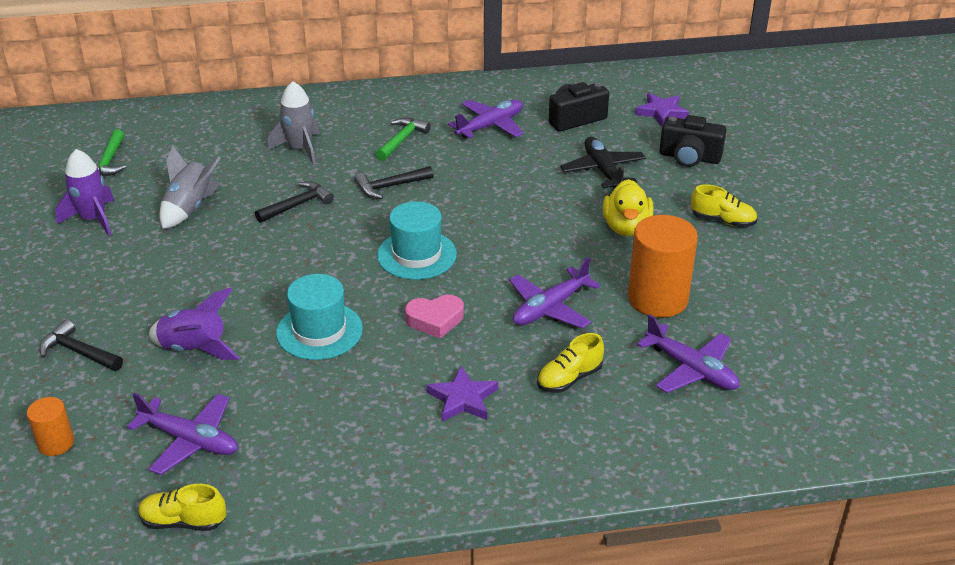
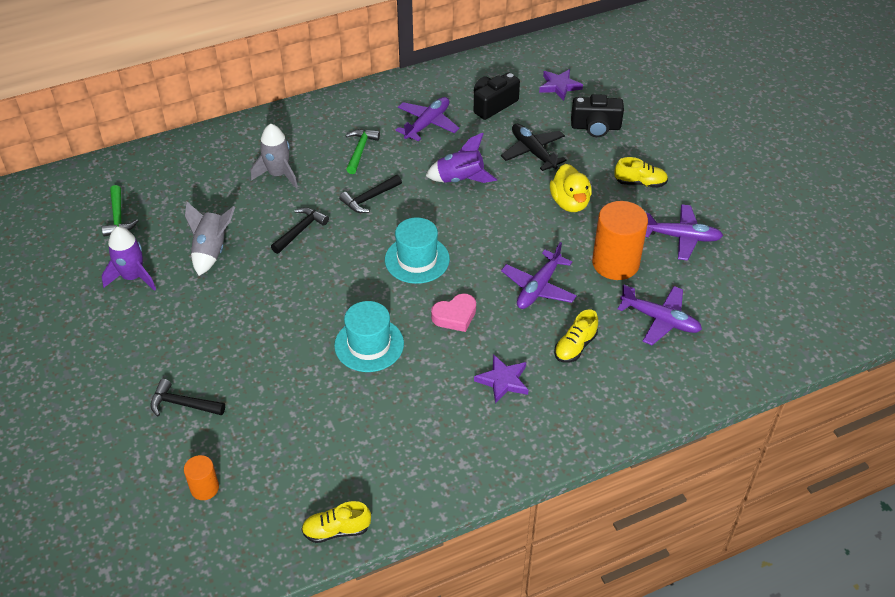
camera: 15 degrees left, 10 degrees up
(190, 440) = (310, 462): purple plane -> purple plane (681, 237)
(195, 349) = (277, 381): purple rocket -> purple rocket (460, 179)

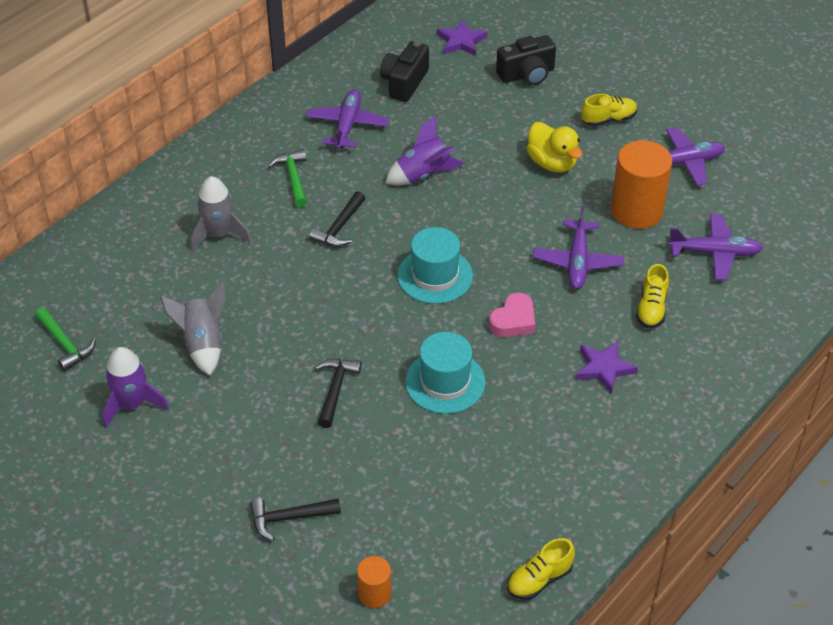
camera: 25 degrees left, 0 degrees up
(300, 230) = (287, 287): black hammer -> black hammer (335, 390)
(533, 152) = (480, 121): black plane -> none

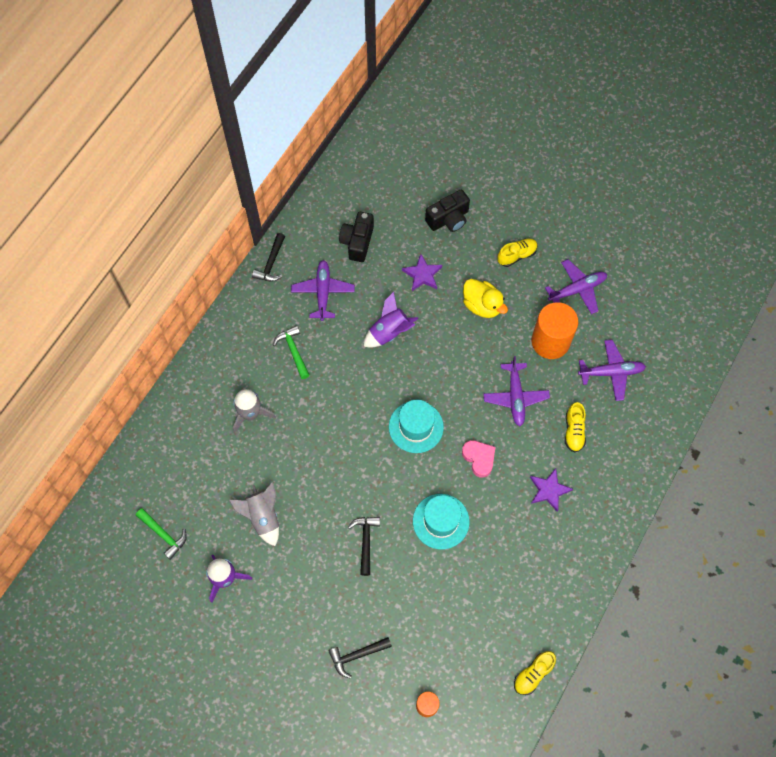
camera: 10 degrees left, 20 degrees up
(339, 227) = (338, 393): black hammer -> black hammer (271, 263)
(461, 41) = (392, 192): purple star -> purple star (422, 275)
(513, 320) = (479, 458): pink heart -> pink heart turned 60 degrees counterclockwise

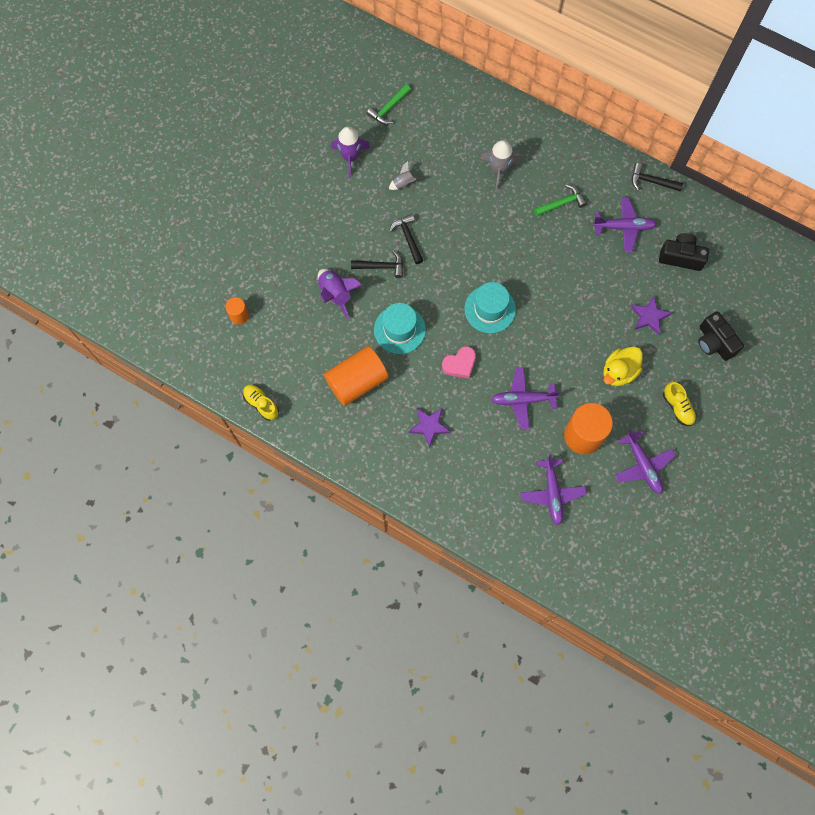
camera: 90 degrees right, 5 degrees up
(262, 517) = (403, 183): grey rocket -> grey rocket, size x0.58
(357, 655) = (283, 260): black hammer -> black hammer (408, 238)
(389, 332) = (585, 286): purple rocket -> purple rocket (336, 294)
(502, 567) = (357, 381): none -> orange cylinder
(574, 431) = (489, 453): yellow shoe -> none

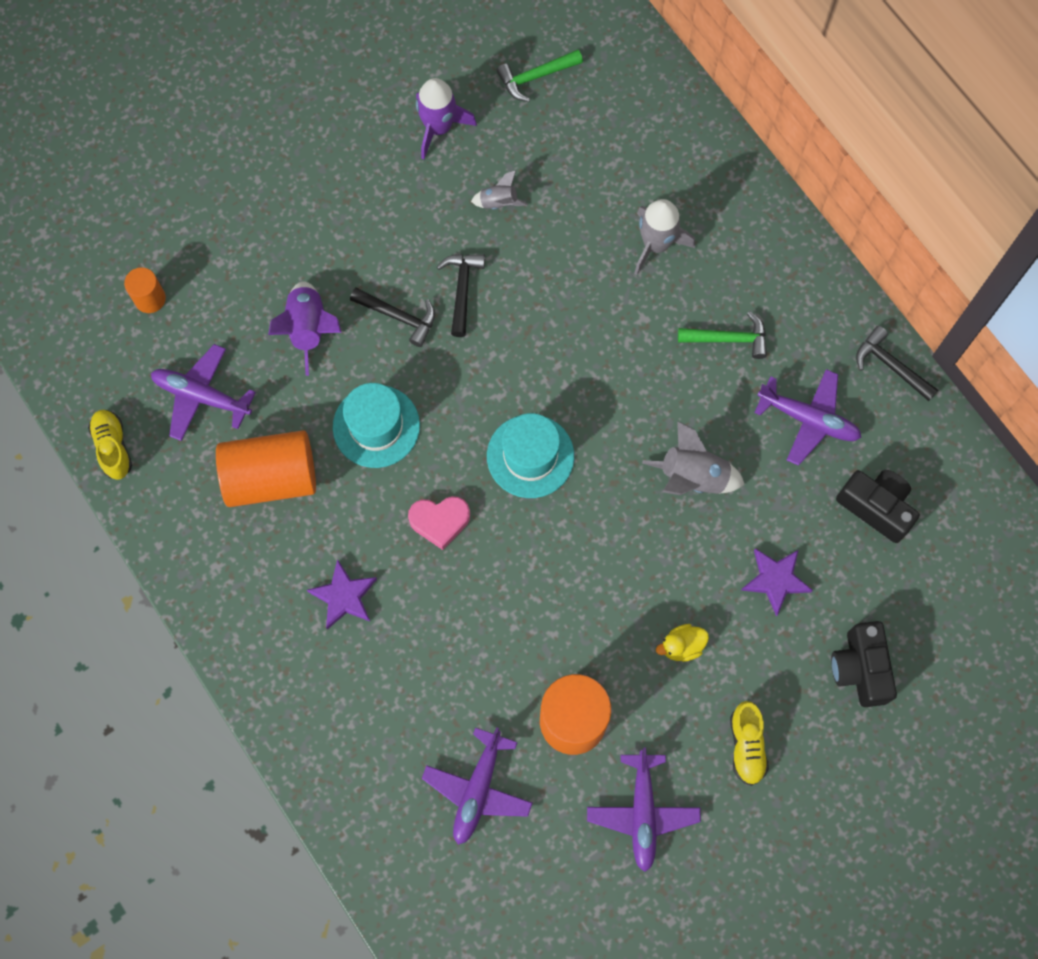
camera: 25 degrees right, 0 degrees up
(522, 399) = (508, 621): purple plane -> purple plane (201, 396)
(580, 283) = (693, 477): none -> grey rocket
(619, 372) = (681, 646): yellow duck -> yellow duck, size x0.61

